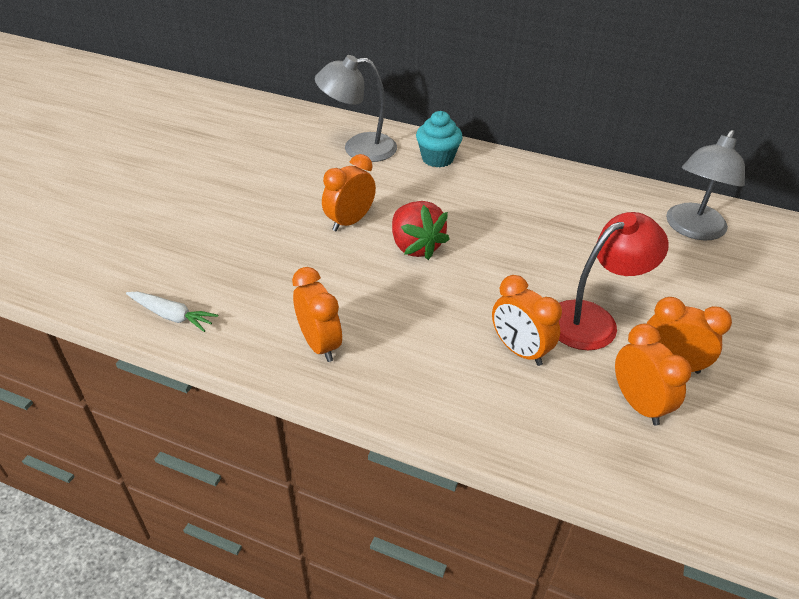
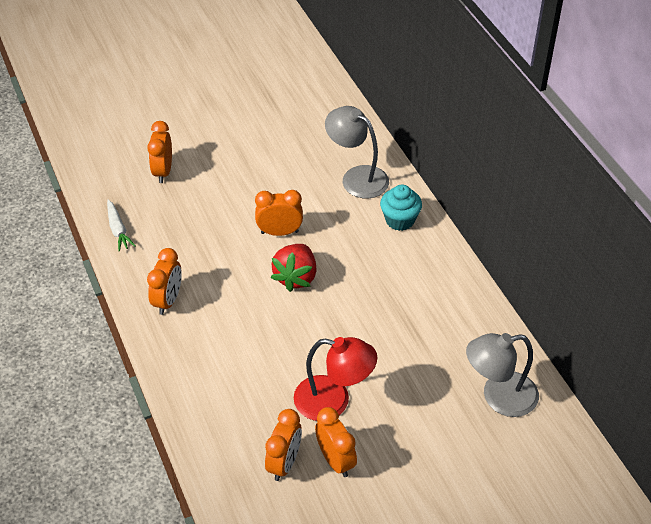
camera: 45 degrees right, 5 degrees up
(519, 350) = (264, 384): orange clock -> orange clock (163, 171)

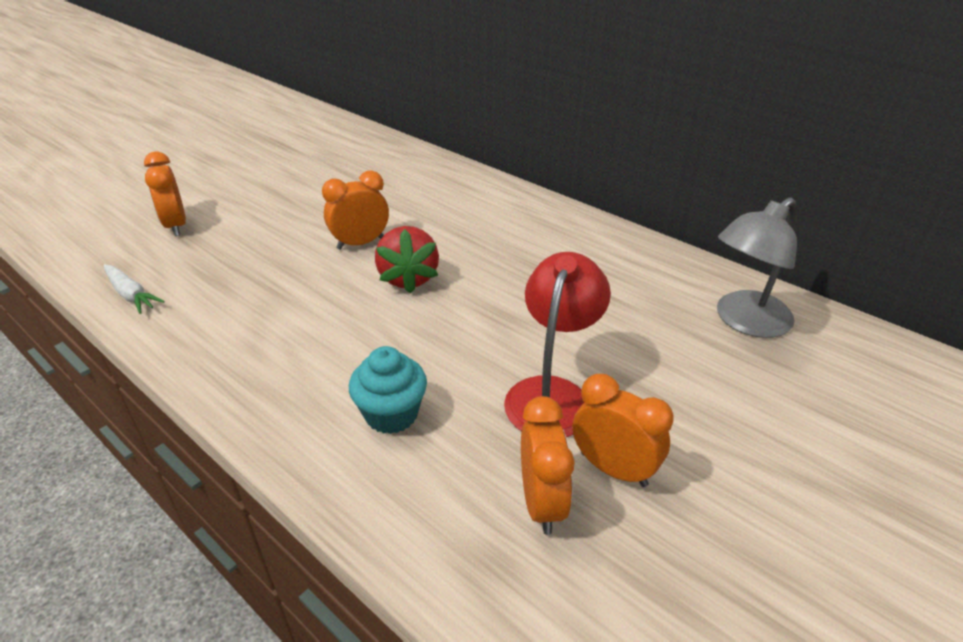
camera: 25 degrees left, 10 degrees down
(168, 300) = (240, 351): orange clock -> none
(333, 401) = (552, 394): red lamp -> red lamp turned 60 degrees counterclockwise
(357, 177) = (420, 180): grey lamp -> none
(399, 220) = (493, 201): turquoise cupcake -> turquoise cupcake (391, 414)

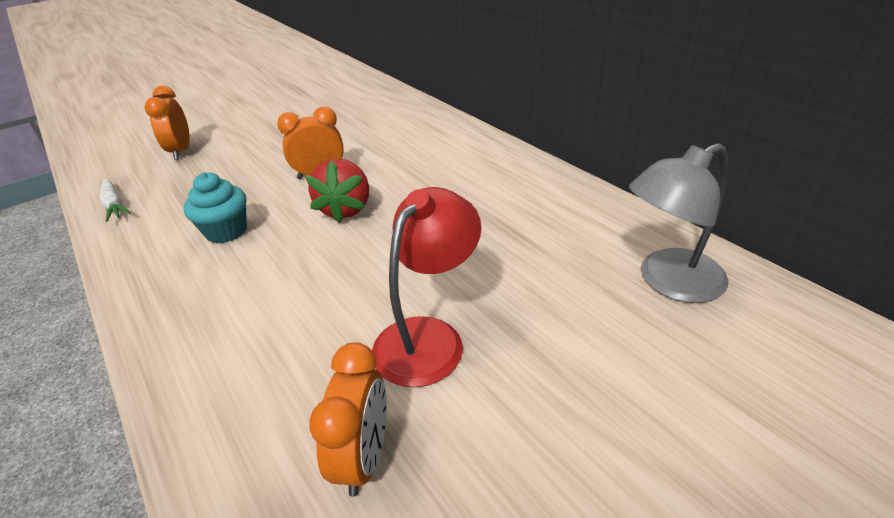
camera: 15 degrees right, 0 degrees up
(391, 414) = (265, 338): turquoise cupcake -> turquoise cupcake (226, 231)
(613, 469) = (457, 430): orange clock -> none

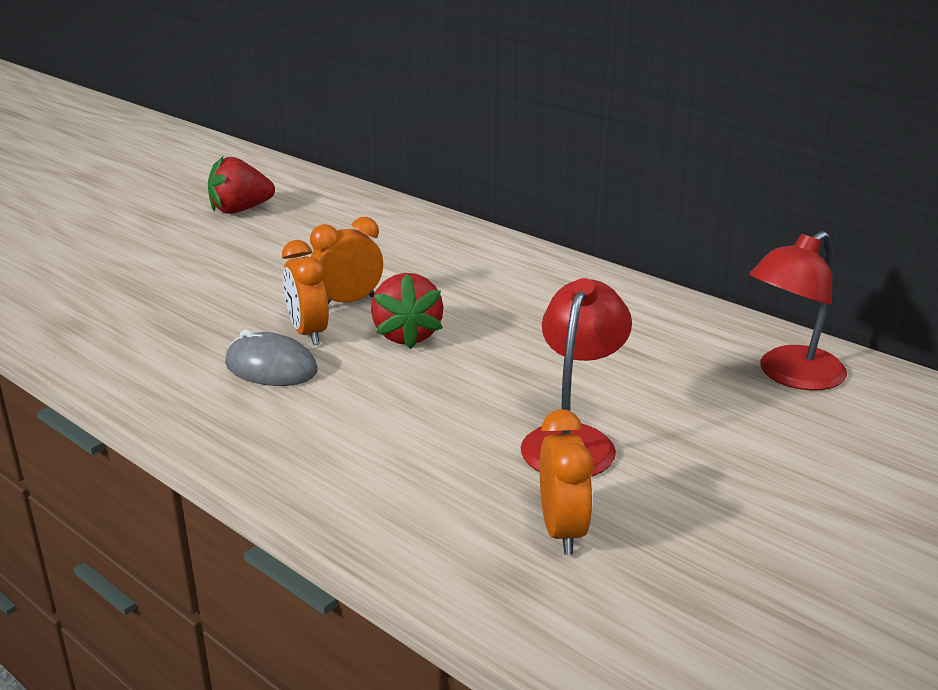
camera: 15 degrees left, 10 degrees down
(114, 205) = (90, 351): white carrot -> none
(181, 151) = (130, 284): orange clock -> orange clock (308, 333)
(226, 231) = (271, 367): turquoise cupcake -> grey mouse
(292, 96) = (240, 210): none -> red strawberry
(668, 282) = (790, 376): grey lamp -> red lamp

